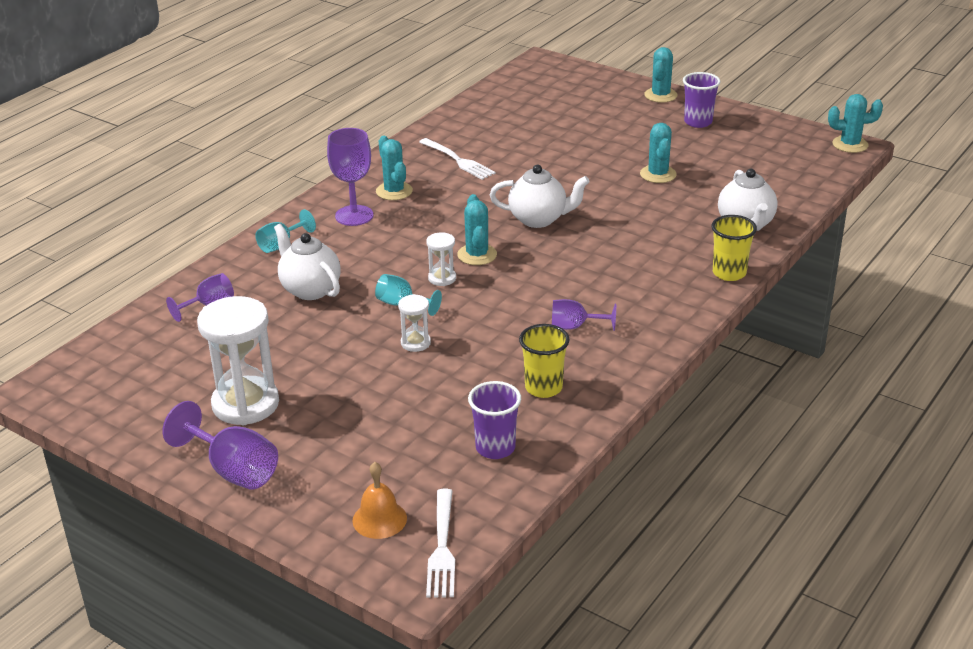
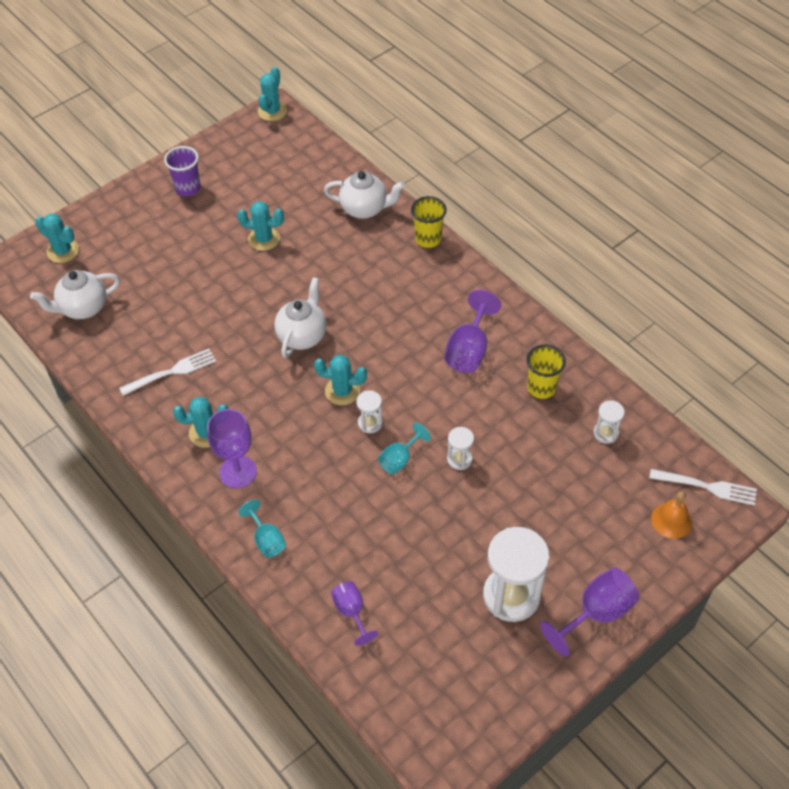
camera: 75 degrees left, 20 degrees up
(310, 289) = (353, 525): white teapot -> white teapot (83, 308)
(495, 448) = (605, 433): purple cup -> white hourglass
(575, 327) = (469, 350): purple goblet -> purple goblet, size x1.60
(660, 95) = (125, 198): turquoise cactus -> turquoise cactus (63, 251)

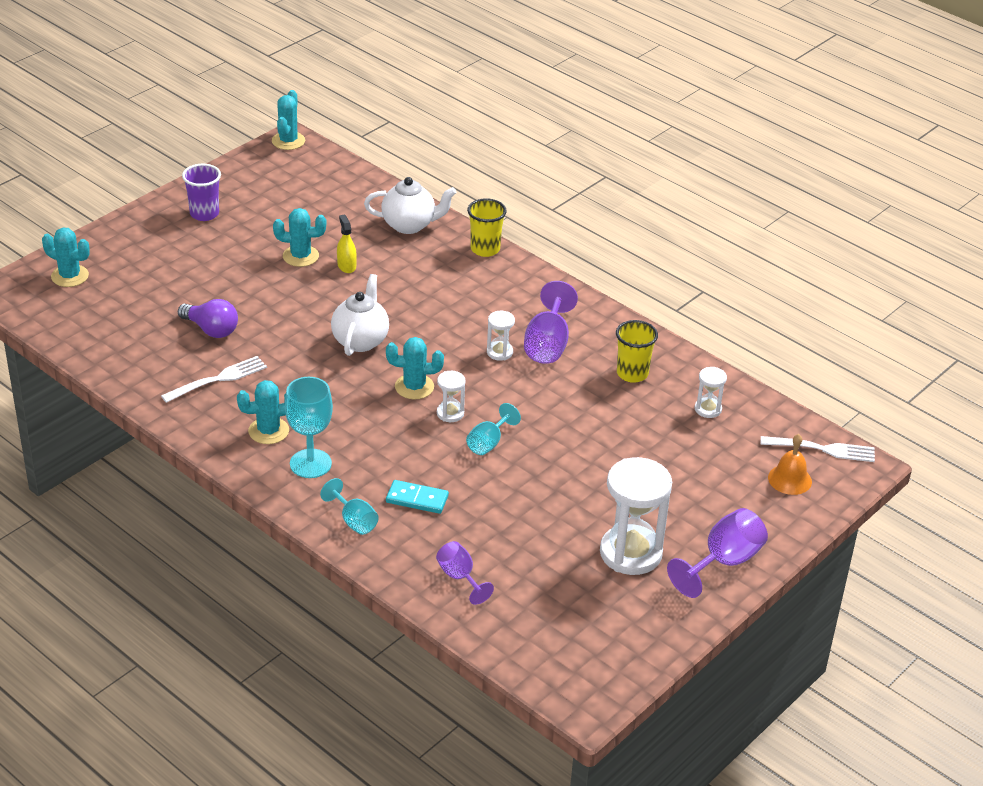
camera: 10 degrees left, 15 degrees down
(83, 308) = (104, 327): white teapot -> none
(174, 316) = (211, 330): none -> purple light bulb
(238, 472) = (310, 463): purple goblet -> turquoise goblet
(302, 251) = (346, 266): none -> yellow spray bottle
(326, 519) = (417, 499): none -> turquoise domino
(459, 459) = (554, 440): white hourglass -> white hourglass (499, 352)

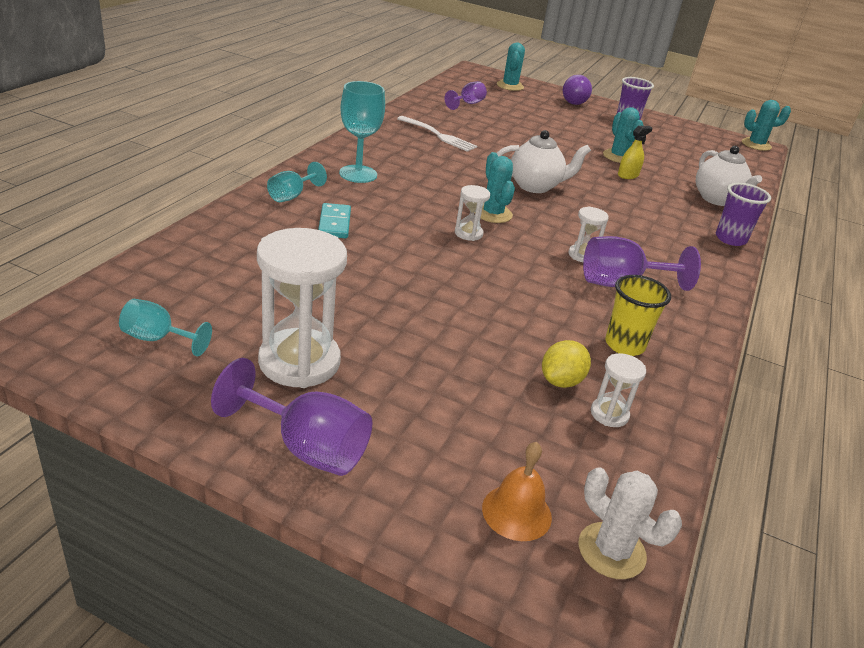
camera: 70 degrees right, 5 degrees down
(211, 330) = (494, 130): purple light bulb -> purple light bulb (574, 101)
(268, 431) = (389, 156): turquoise cactus -> none
(460, 577) = (228, 251): purple goblet -> purple goblet (467, 104)
(485, 249) = (730, 239): yellow cup -> purple cup
(488, 443) = (438, 256): turquoise goblet -> turquoise goblet (158, 339)
(670, 421) = (561, 381): none -> yellow lemon
(822, 449) = (611, 551): white fork -> white cactus

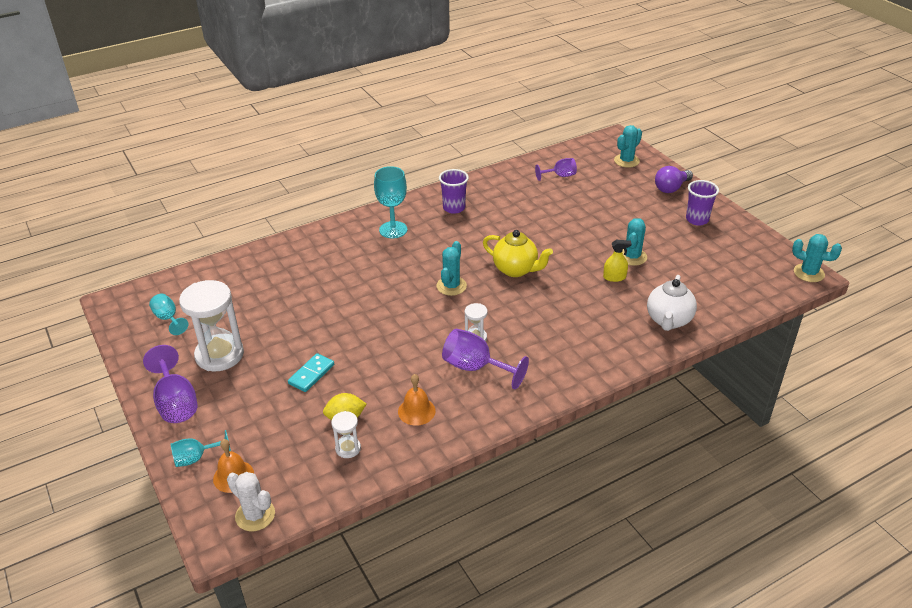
camera: 40 degrees right, 5 degrees up
(291, 196) = (330, 239): turquoise goblet -> turquoise goblet (196, 458)
(334, 223) = (334, 267): turquoise domino -> turquoise domino (311, 374)
(438, 135) = (495, 205): white fork -> none
(468, 233) = (414, 298): white hourglass -> none
(535, 186) = (516, 270): white teapot -> yellow teapot
(611, 551) = (255, 515): white cactus -> white cactus turned 45 degrees counterclockwise
(624, 345) = (416, 411): yellow cup -> orange bell
(730, 239) = (624, 359): purple cup -> purple cup (454, 208)

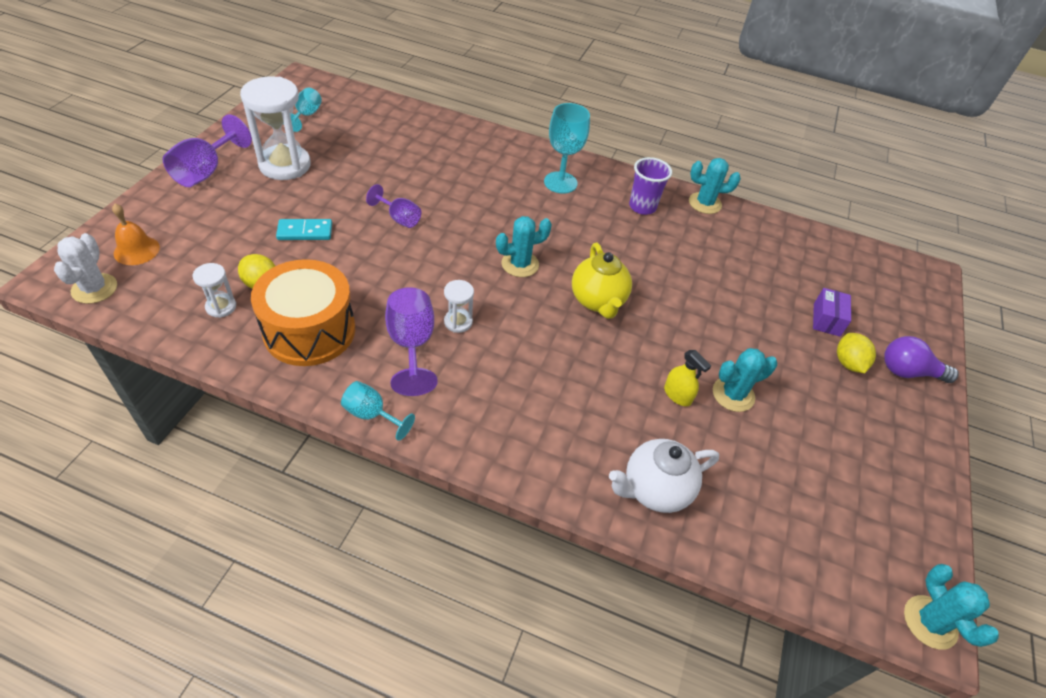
camera: 45 degrees right, 10 degrees up
(196, 458) = (145, 217): turquoise goblet -> turquoise goblet (372, 415)
(416, 411) = (309, 330): orange bell -> orange drum
(560, 176) = (797, 260): purple goblet -> purple goblet (399, 218)
(612, 193) = (826, 319): none -> purple box
(626, 161) = (901, 304): turquoise cactus -> turquoise cactus (705, 203)
(648, 204) = (848, 363): none -> yellow lemon
(697, 219) = (881, 428): purple cup -> none

